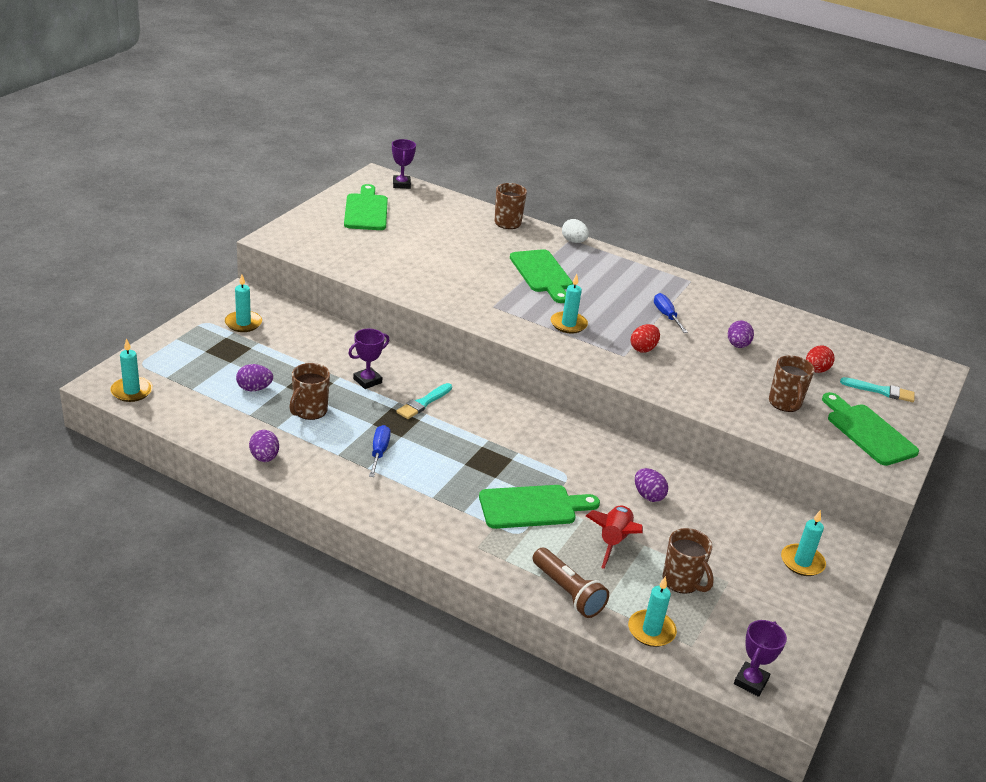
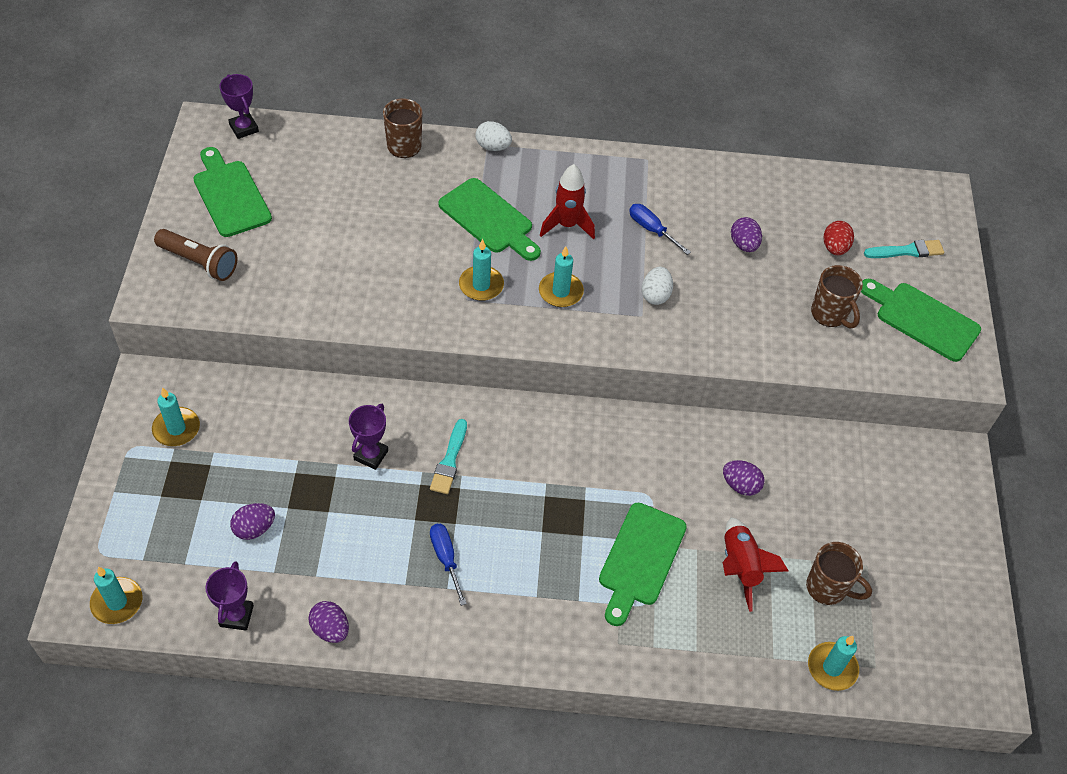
camera: 25 degrees left, 20 degrees up
(309, 411) = (336, 533): brown mug -> none
(532, 507) = (640, 559): green cutting board -> green cutting board turned 150 degrees clockwise
(568, 592) = (734, 658): brown flashlight -> brown flashlight (199, 262)
(600, 294) = (567, 225): none -> red rocket
(643, 349) = (655, 295): red egg -> white egg
(751, 682) = (945, 684): purple trophy -> purple trophy (236, 616)
(802, 562) = (918, 504): turquoise candle -> turquoise candle (481, 285)

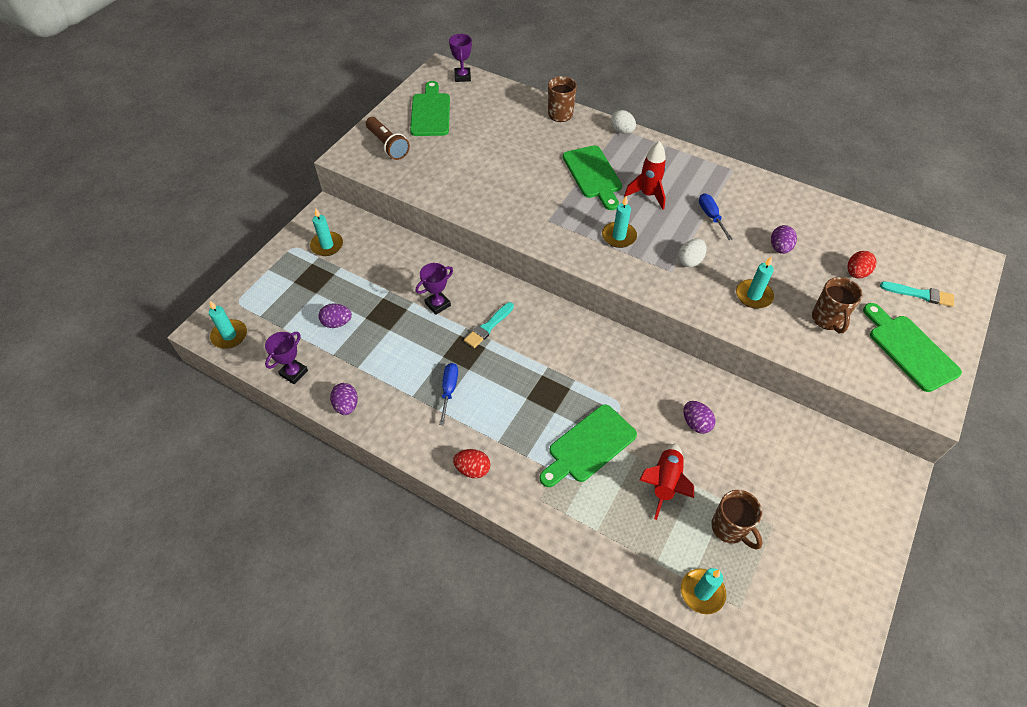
camera: 30 degrees right, 0 degrees up
(481, 285) = (563, 215): turquoise candle -> turquoise candle (753, 295)
(525, 641) = (472, 469): none -> red egg

